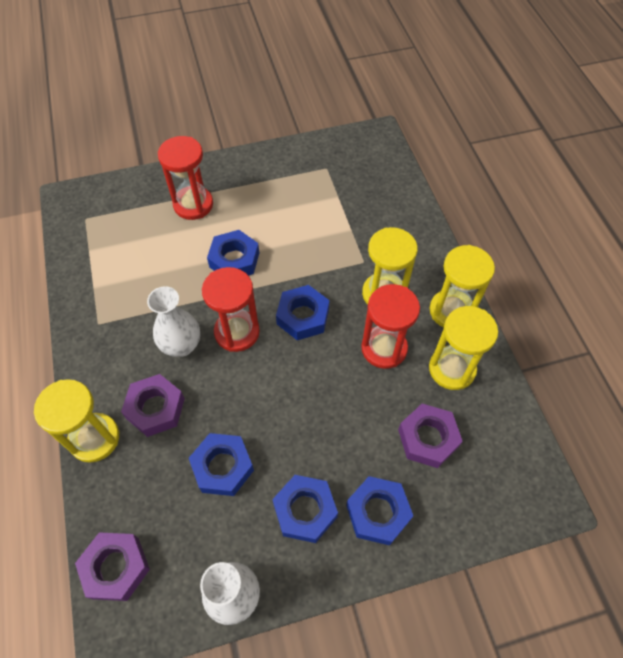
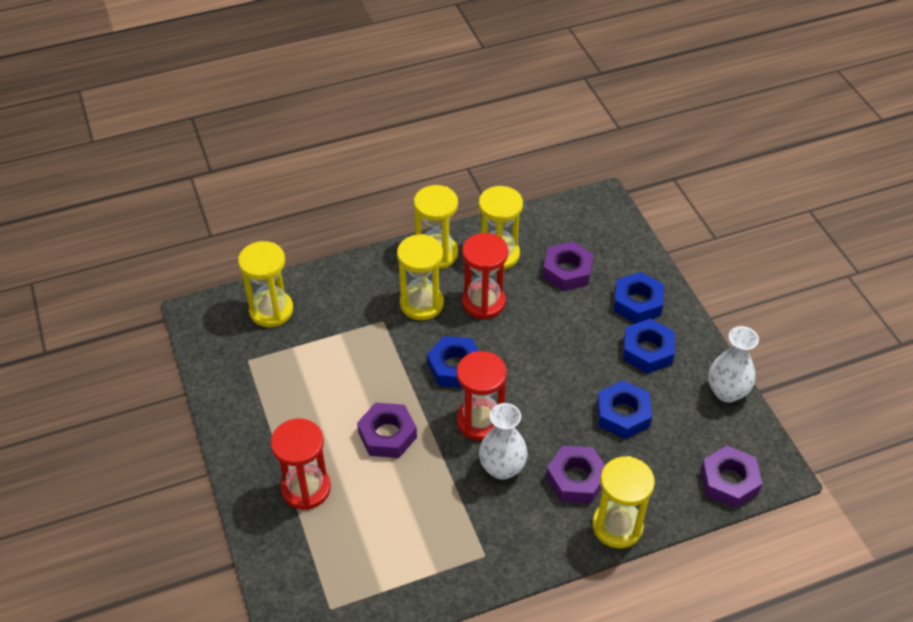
camera: 95 degrees left, 10 degrees down
(234, 260) = (387, 435): blue nut -> purple nut
(379, 182) = (271, 310): none -> yellow hourglass

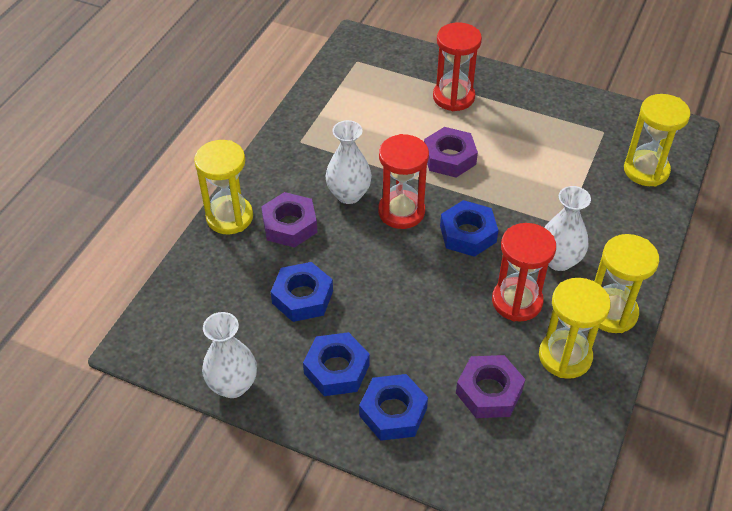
camera: 135 degrees right, 0 degrees up
(421, 304) = (559, 260): yellow hourglass -> white vase
(729, 481) = (171, 308): purple nut -> none

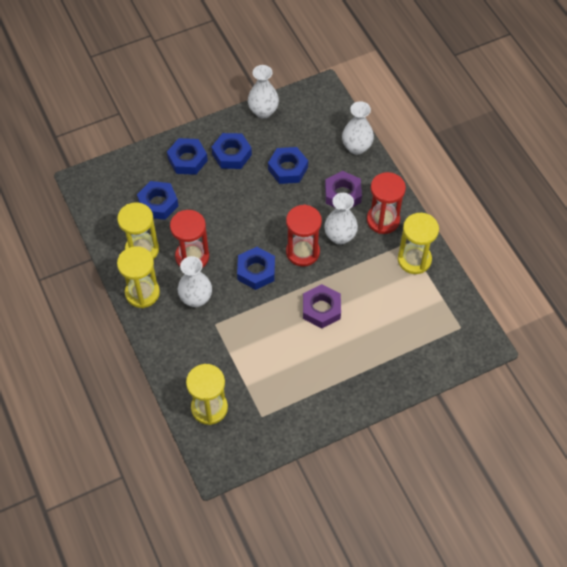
camera: 130 degrees right, 10 degrees up
(207, 253) = (356, 147): none -> white vase
(229, 217) = (375, 172): yellow hourglass -> yellow hourglass (414, 260)
(453, 97) = (373, 356): red hourglass -> red hourglass (383, 220)
(489, 391) = (158, 203): purple nut -> blue nut

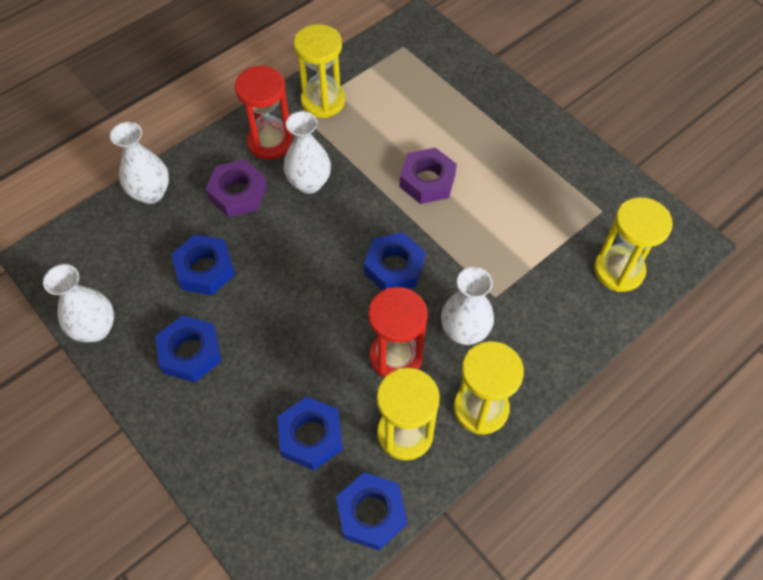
camera: 105 degrees left, 0 degrees up
(187, 160) = (213, 416): blue nut -> blue nut (371, 513)
(302, 252) = (346, 219): red hourglass -> none

